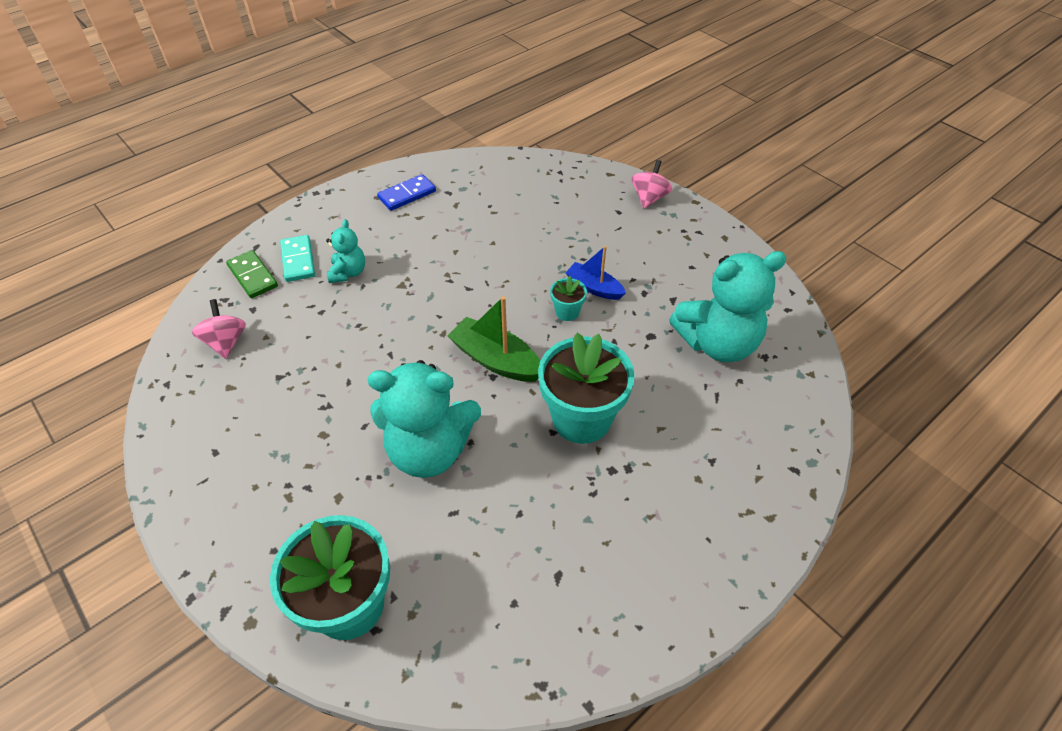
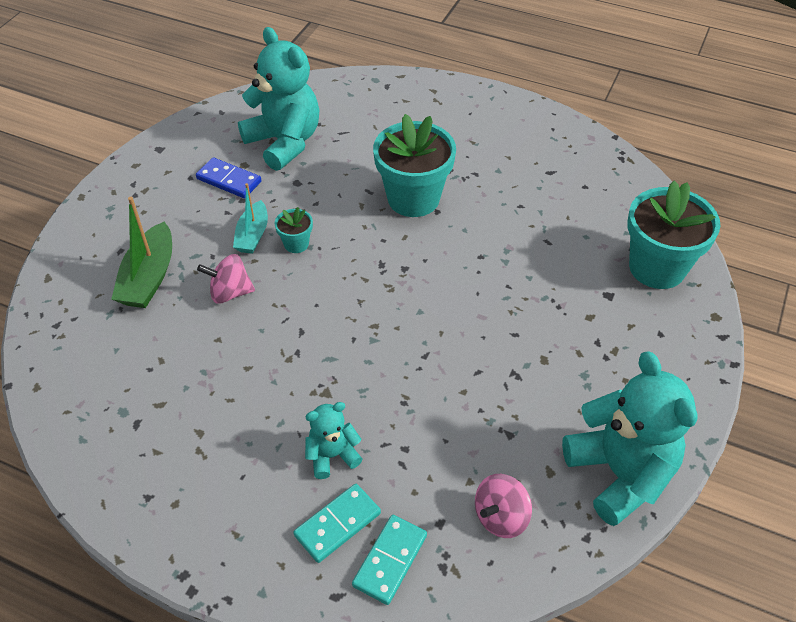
camera: 115 degrees left, 0 degrees up
(253, 276) = (390, 560): green domino -> turquoise domino
(407, 195) = (158, 468): blue domino -> blue domino (229, 180)
(429, 450) = (507, 278): turquoise teddy bear -> turquoise teddy bear (620, 473)
(496, 360) = (384, 272): green boat -> green boat (149, 277)
(594, 288) = (253, 235): blue boat -> turquoise boat
(649, 198) = (87, 232): pink spinning top -> pink spinning top (230, 292)

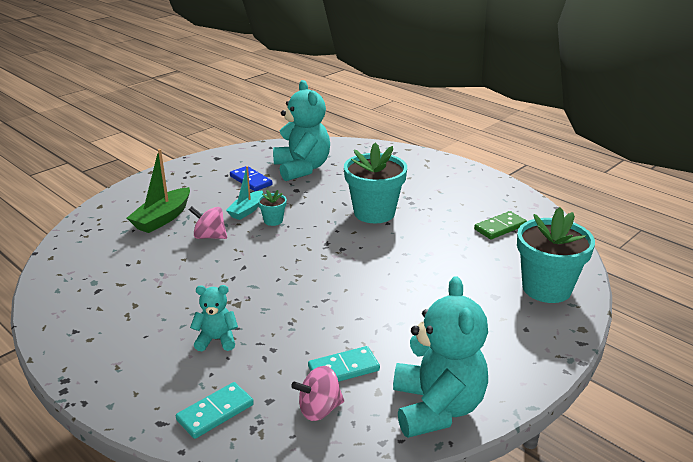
camera: 20 degrees right, 20 degrees down
(337, 524) = (192, 380): turquoise domino -> turquoise domino (343, 369)
(568, 186) = (500, 227): none -> green domino

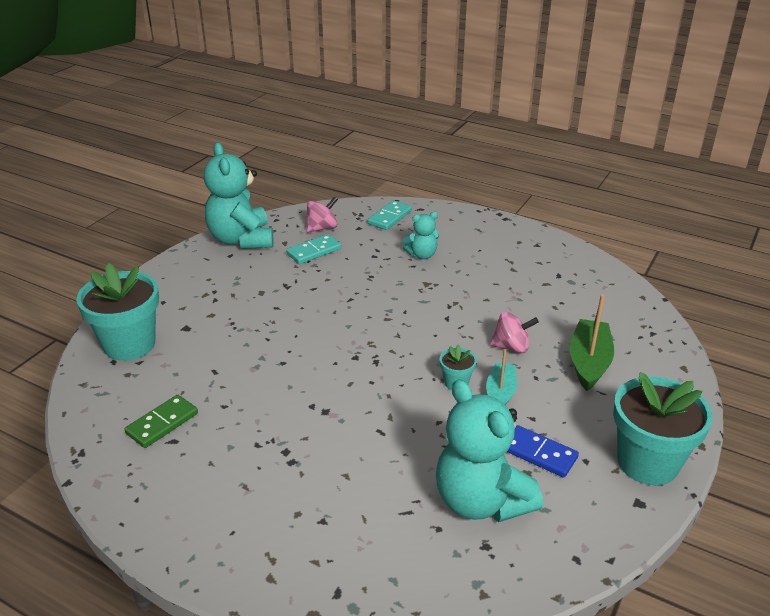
camera: 165 degrees right, 5 degrees up
(374, 213) = (333, 420): turquoise flower pot -> turquoise flower pot (647, 462)

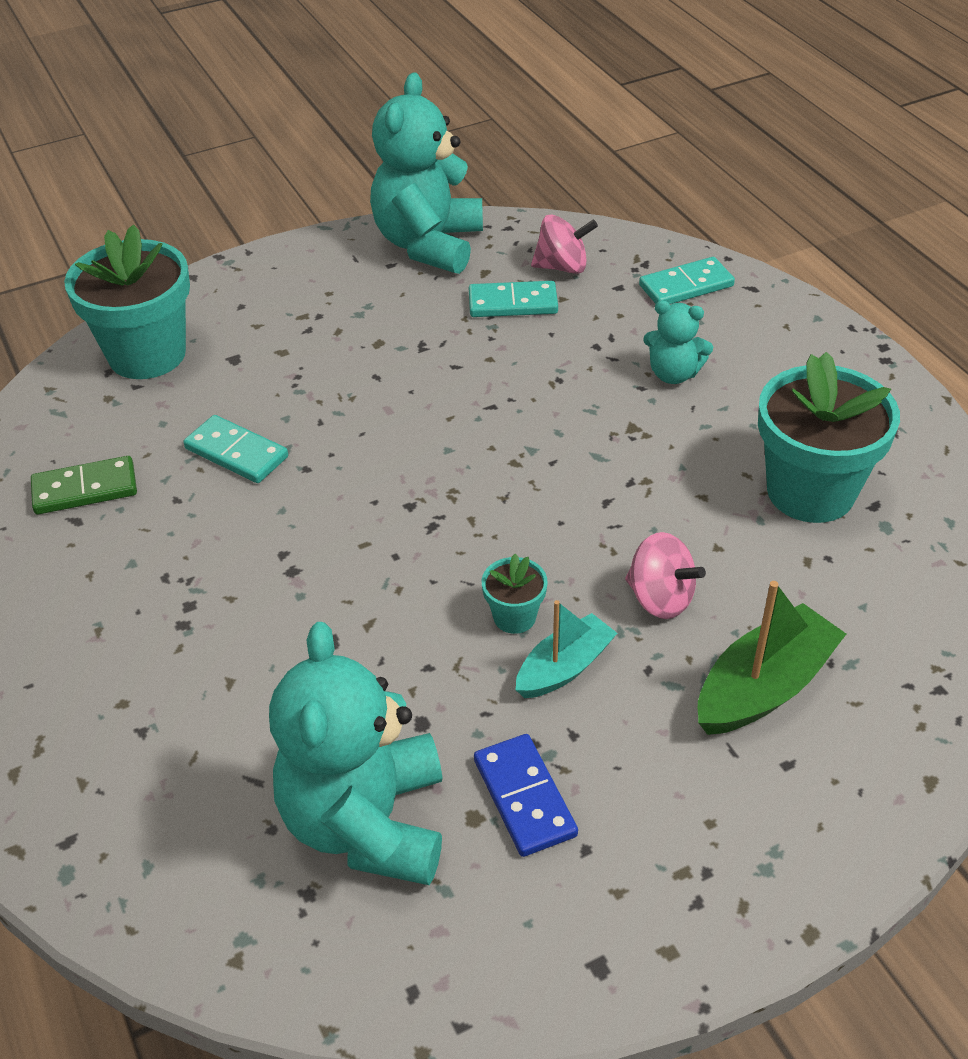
camera: 35 degrees right, 10 degrees up
(236, 370) = (236, 453): none -> turquoise domino
(647, 462) = (683, 909): turquoise flower pot -> turquoise flower pot (810, 491)

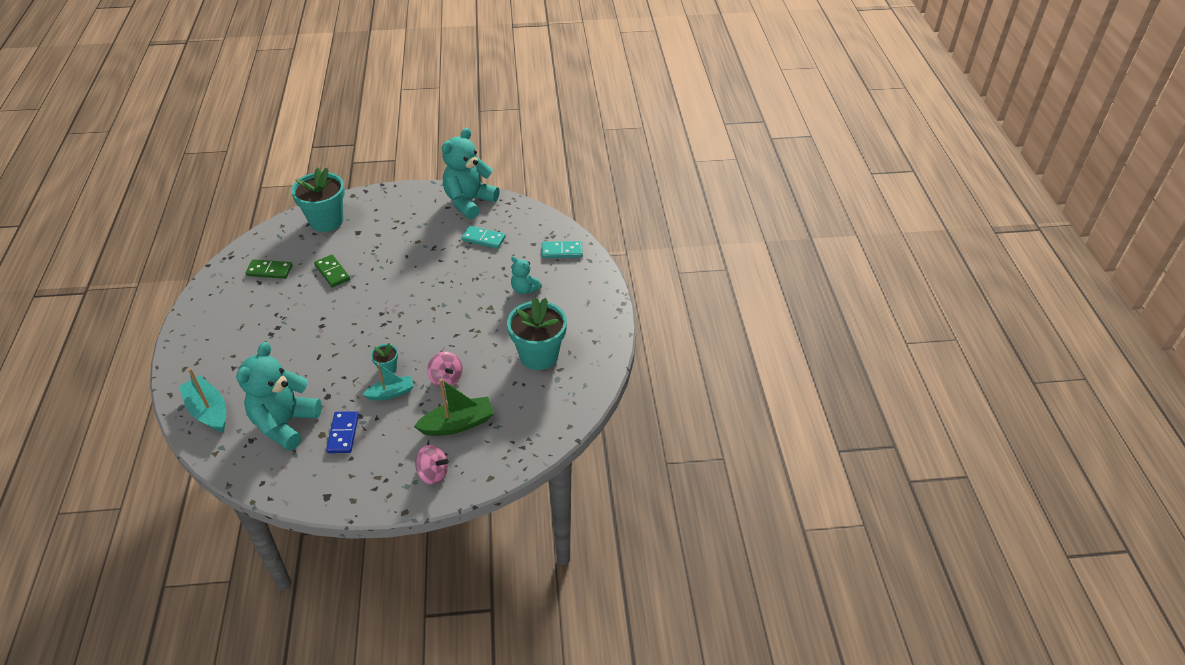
camera: 20 degrees right, 0 degrees up
(148, 858) = (208, 411): none -> turquoise boat
(236, 453) = (332, 272): turquoise domino -> green domino
(562, 267) = (516, 228): pink spinning top -> pink spinning top (433, 474)

